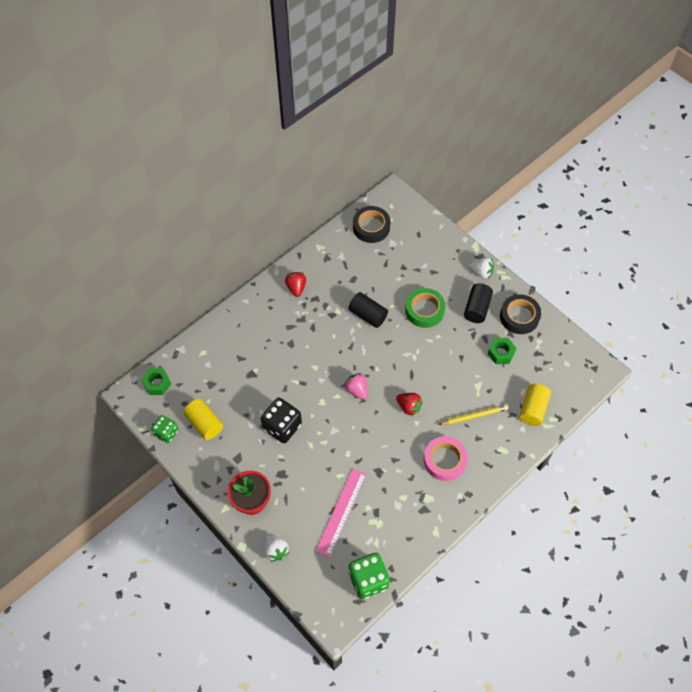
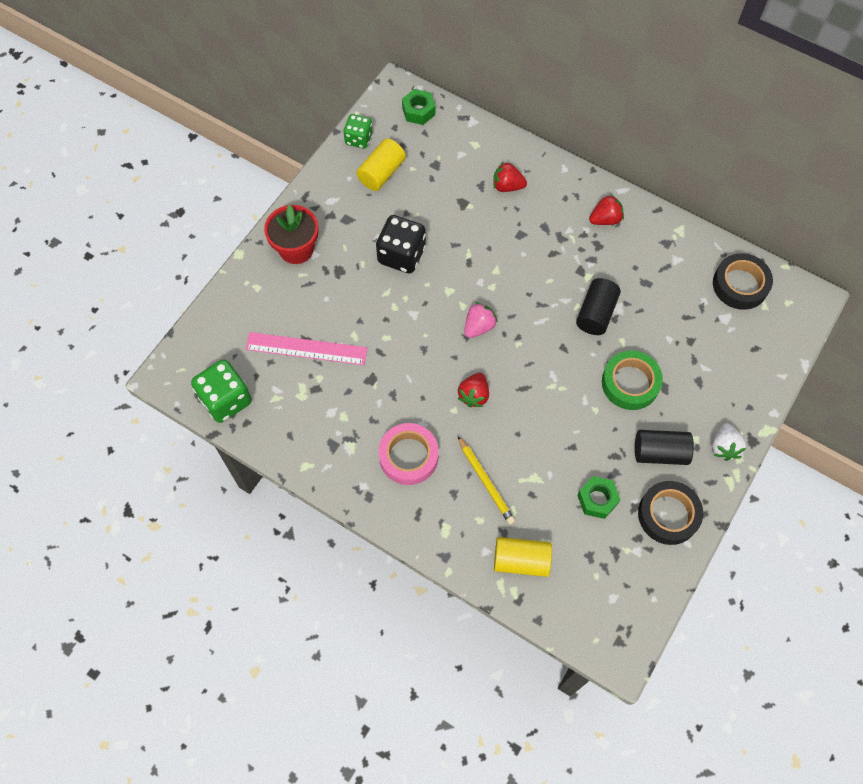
camera: 75 degrees right, 5 degrees up
(247, 341) = (507, 186): none -> red strawberry
(275, 550) = (241, 290): white strawberry -> none

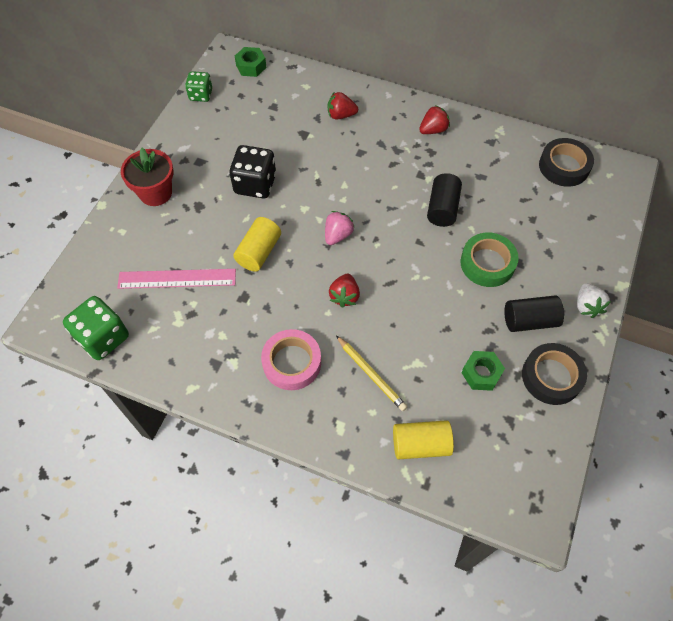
camera: 10 degrees left, 5 degrees down
(381, 173) = (226, 119): yellow cylinder -> yellow cylinder (259, 252)

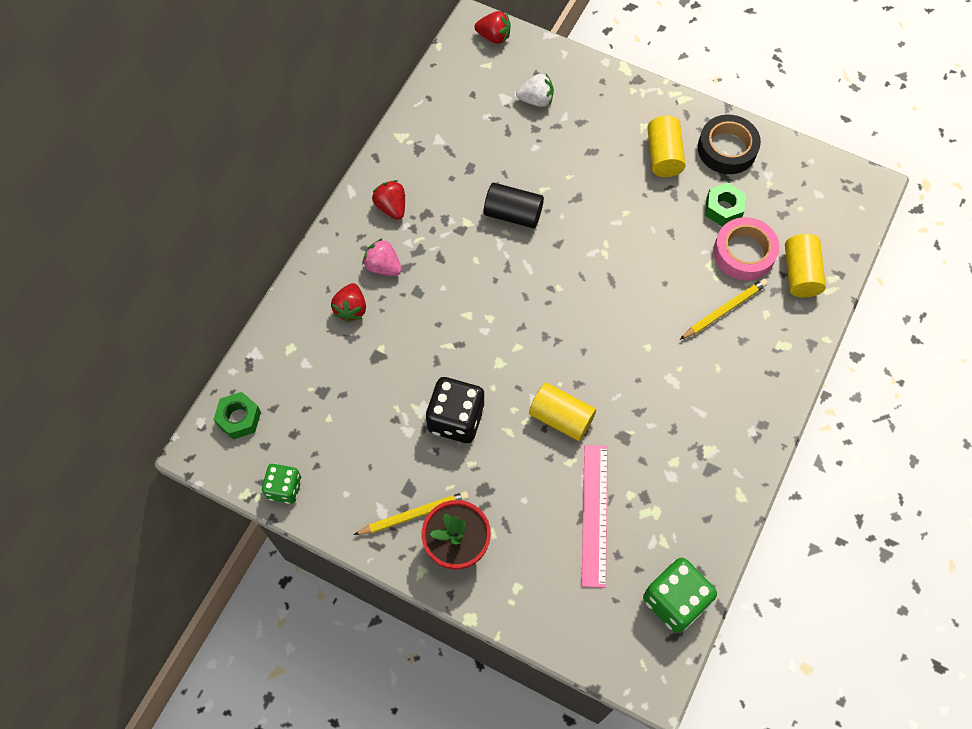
camera: 85 degrees left, 5 degrees up
(180, 166) = (414, 515): none -> yellow pencil
(292, 363) = (710, 388): pink tape -> pink tape (744, 253)
(337, 235) = (542, 328): pink strawberry -> pink strawberry (383, 266)
(344, 296) = (627, 328): red strawberry -> red strawberry (494, 37)
(487, 263) = (591, 181): green tape -> none
(529, 321) = (663, 155): black cylinder -> yellow cylinder
(564, 166) = (465, 84): black tape -> none
(587, 306) = (648, 102): white strawberry -> white strawberry (536, 100)

